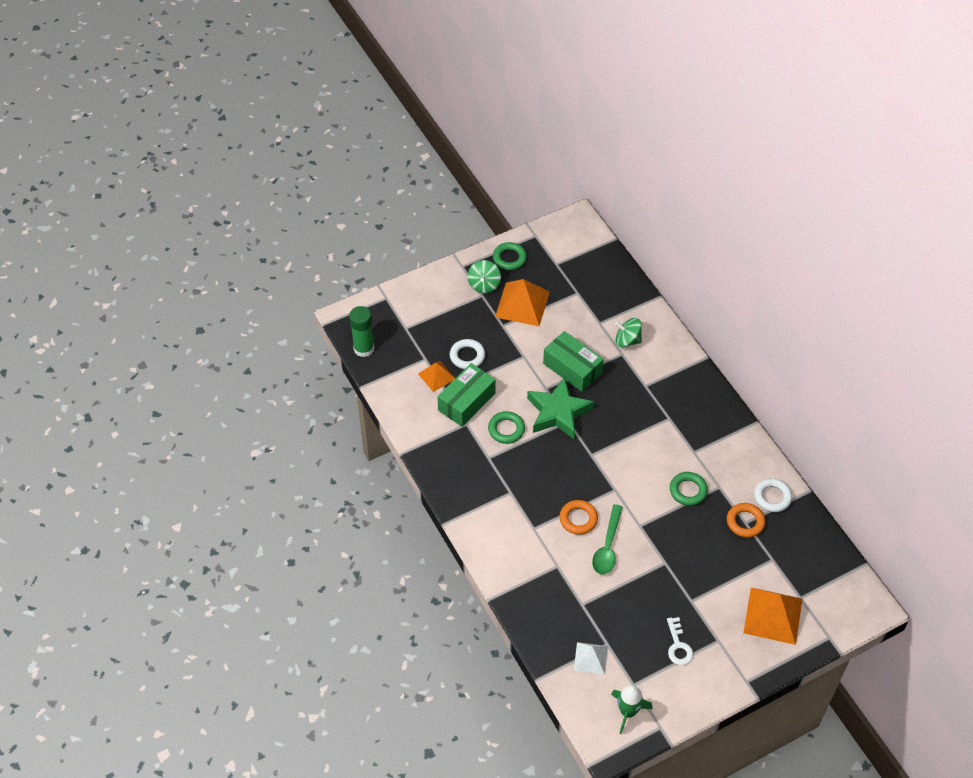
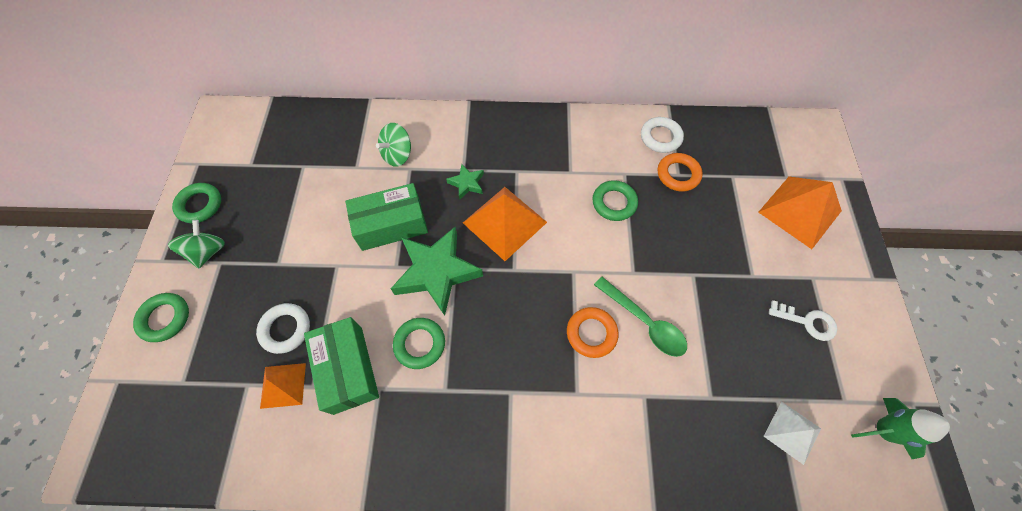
camera: 60 degrees left, 10 degrees up
(364, 348) = (162, 462): green glue stick -> none
(432, 294) = (165, 318): none -> green ring
(484, 285) = (208, 252): green spinning top -> green spinning top turned 120 degrees counterclockwise
(522, 304) = (269, 226): orange pyramid -> orange pyramid (504, 222)
(636, 394) = (467, 183): none -> green star

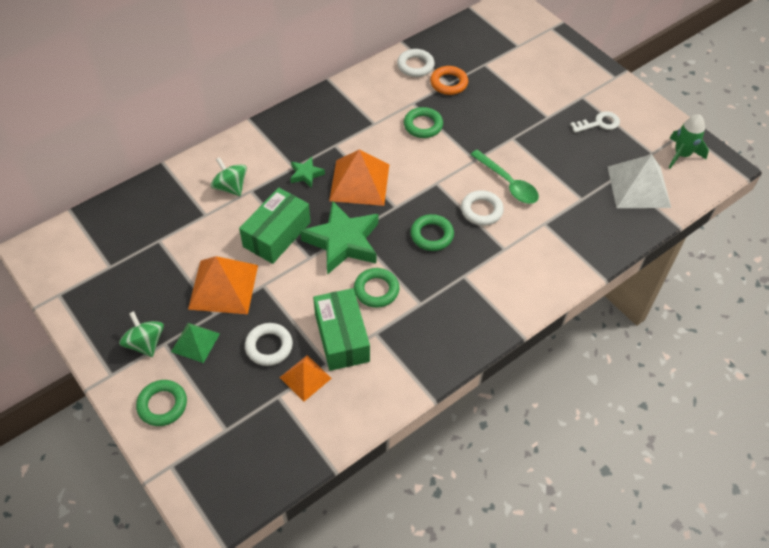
camera: 40 degrees left, 10 degrees down
(200, 205) = (98, 319): green ring -> green ring (432, 235)
(240, 279) = (195, 342): none -> green pyramid
(348, 369) = (342, 337): green box -> green box turned 45 degrees clockwise
(397, 155) = (231, 187): green spinning top -> green spinning top turned 135 degrees clockwise
(591, 333) = (481, 210): orange ring -> white ring
(645, 322) = (508, 183): green spoon -> green spoon turned 45 degrees clockwise
(792, 432) = (639, 187): white pyramid -> white pyramid, size x1.71
(800, 211) = (543, 62): orange pyramid -> orange pyramid (223, 287)

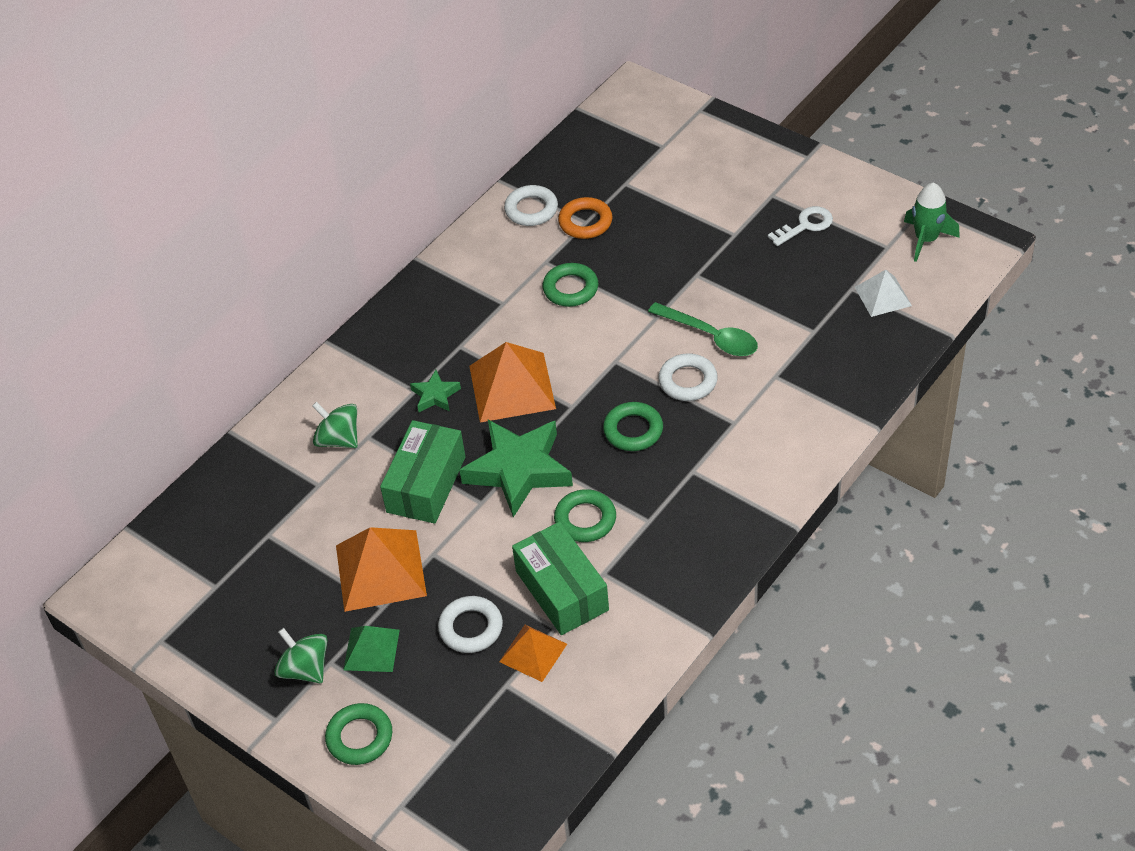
camera: 10 degrees left, 5 degrees down
(639, 187) = (883, 296): white pyramid -> white pyramid, size x0.58

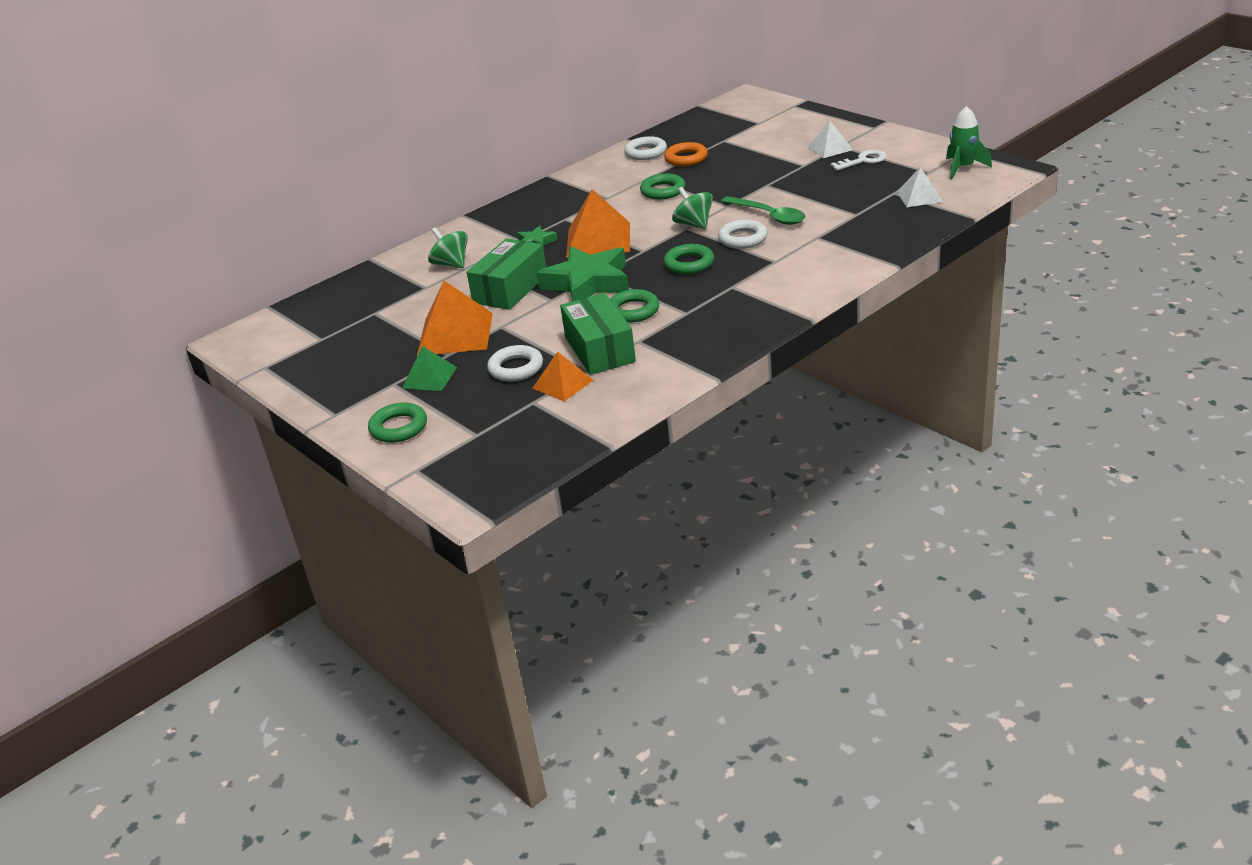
camera: 10 degrees right, 15 degrees down
(305, 669) = (371, 386): green spinning top -> green spinning top (694, 224)
(760, 200) = (830, 148): none -> white pyramid

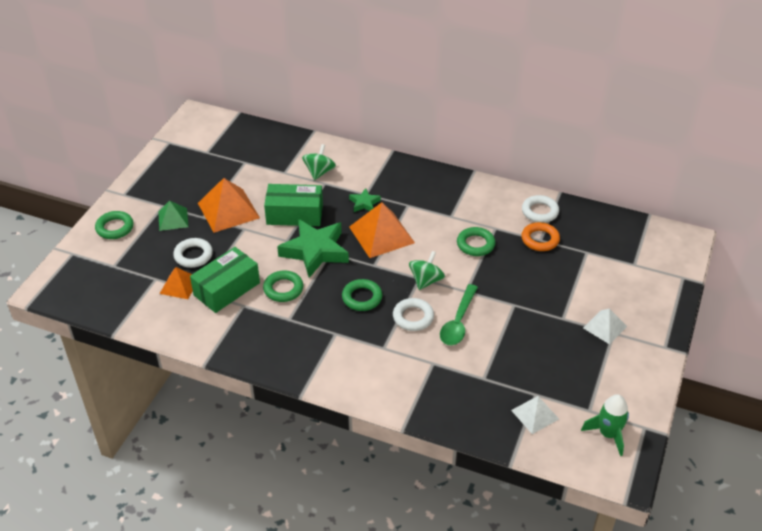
camera: 60 degrees right, 10 degrees up
(863, 160) = (590, 357): white key -> none

